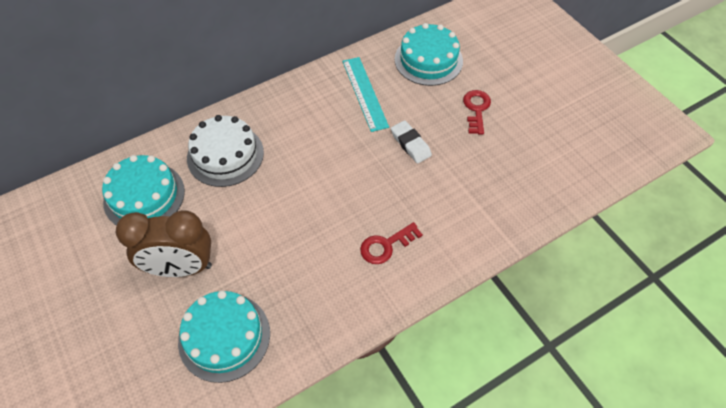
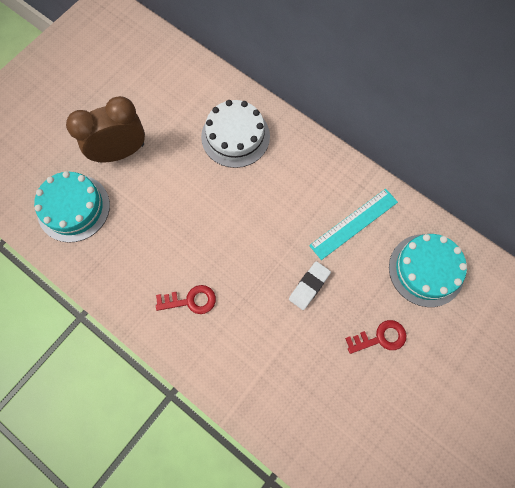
camera: 70 degrees right, 15 degrees up
(144, 196) = (174, 97): turquoise cake -> none
(181, 268) = (120, 152): brown clock -> brown clock turned 90 degrees clockwise
(386, 245) = (190, 300): red key -> red key turned 135 degrees clockwise

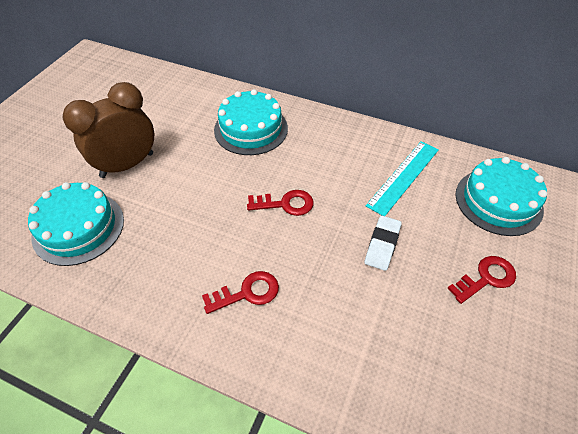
camera: 15 degrees left, 20 degrees down
(235, 136) = (251, 129): white cake -> turquoise cake
(243, 226) = (285, 204): none -> red key

